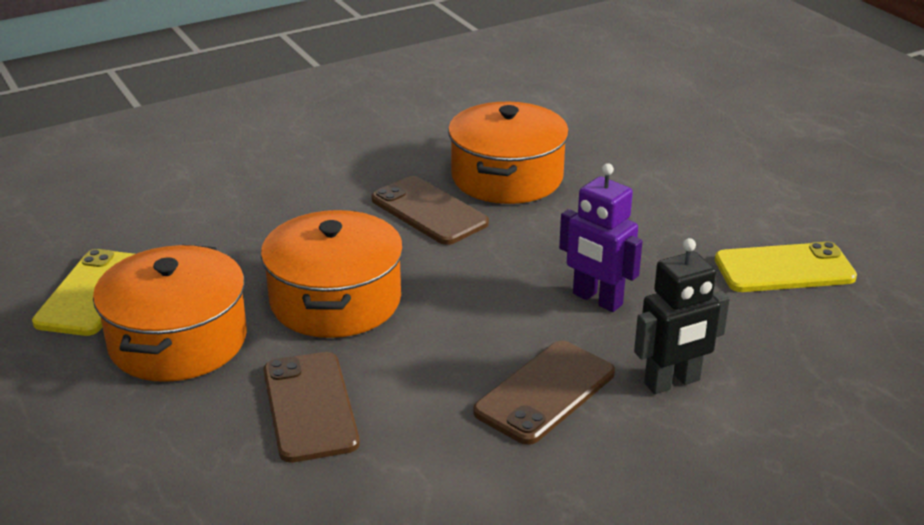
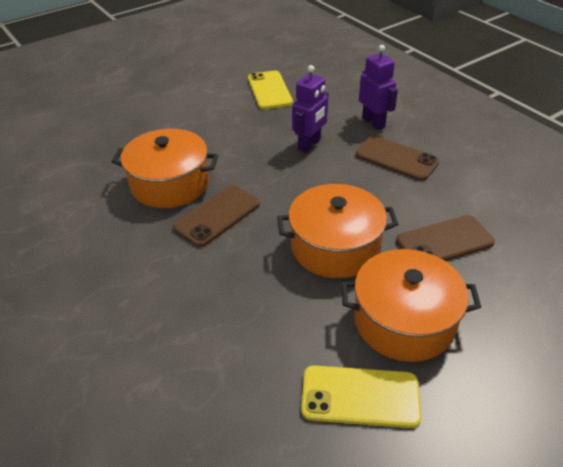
camera: 95 degrees left, 10 degrees up
(672, 382) = (373, 122): black robot -> purple robot

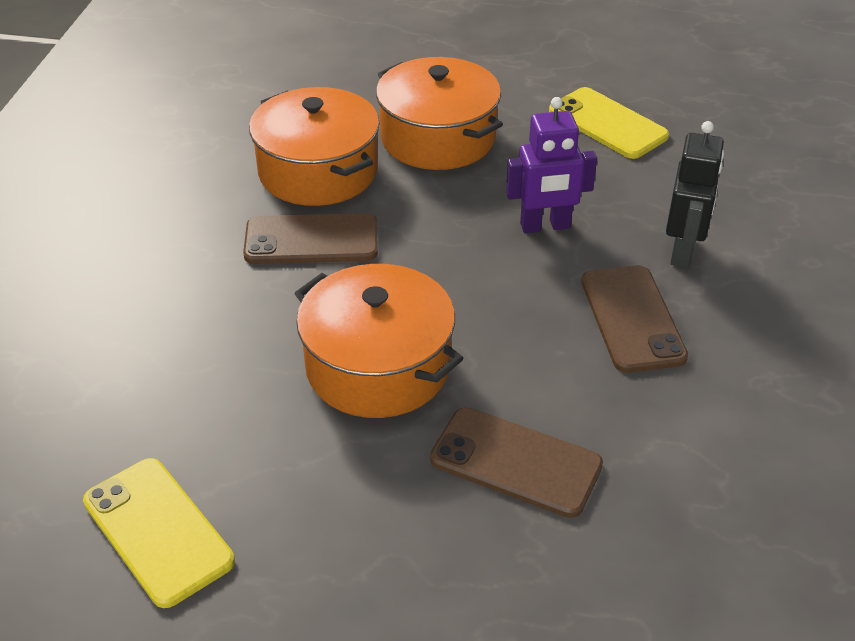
camera: 45 degrees right, 0 degrees up
(269, 90) = (607, 124): yellow phone -> yellow phone turned 75 degrees counterclockwise
(373, 122) = (682, 251): purple robot -> black robot
(404, 321) = (319, 503): orange pot -> orange pot (438, 138)

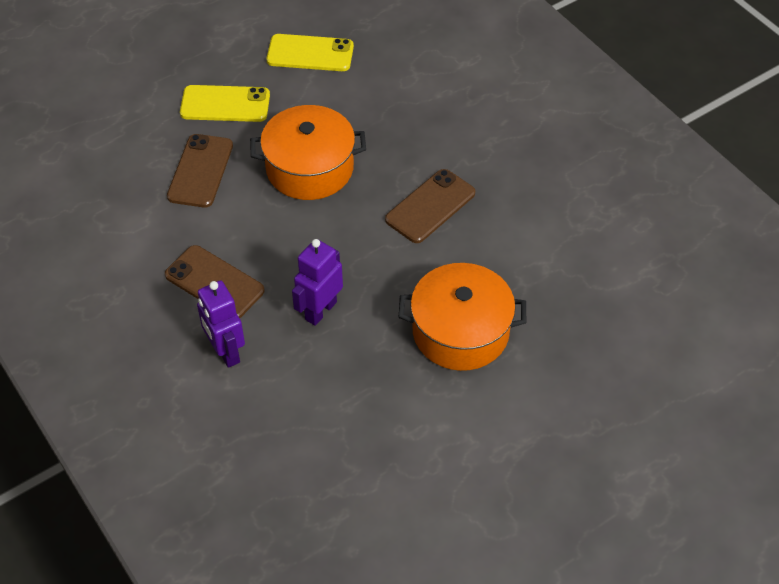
camera: 135 degrees right, 10 degrees up
(318, 171) = (491, 251): orange pot -> none
(516, 462) = (200, 171): brown phone -> brown phone turned 60 degrees counterclockwise
(607, 124) = (371, 434): yellow phone -> yellow phone (225, 104)
(682, 251) = (225, 352): black robot -> purple robot

